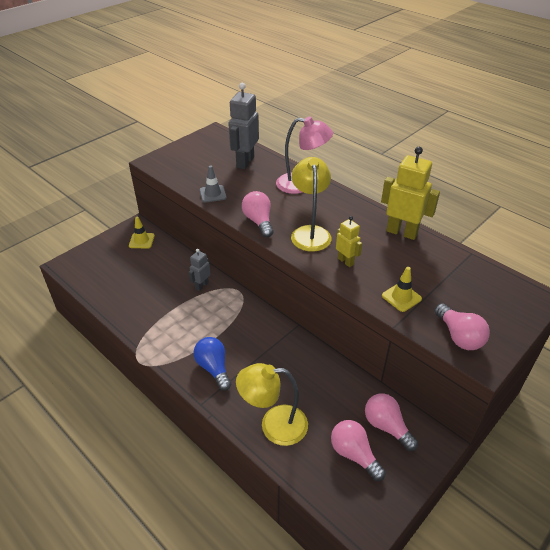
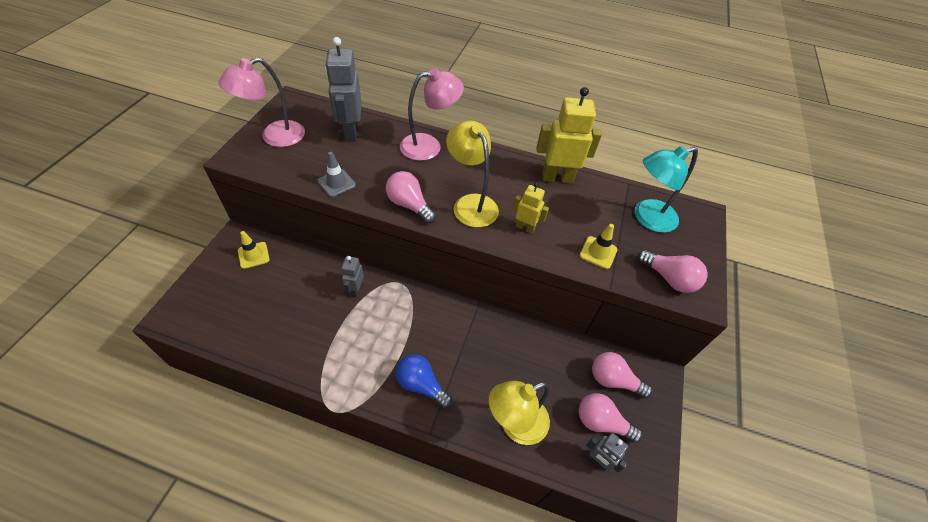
camera: 30 degrees left, 10 degrees up
(187, 154) = (274, 137): none -> pink lamp
(331, 481) = (597, 461): none -> grey robot
(471, 285) = (647, 218): none -> turquoise lamp

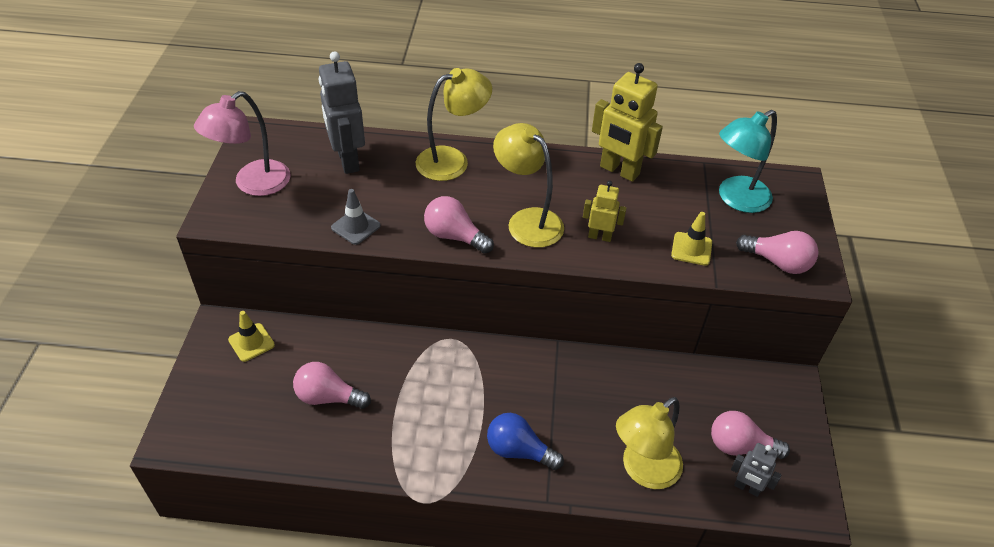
camera: 10 degrees left, 5 degrees down
(355, 290) = (399, 358): grey robot -> none
(429, 146) = (452, 160): pink lamp -> yellow lamp
(557, 177) = (619, 171): yellow robot -> yellow robot turned 135 degrees counterclockwise
(613, 380) = (741, 398): pink light bulb -> pink light bulb (328, 397)

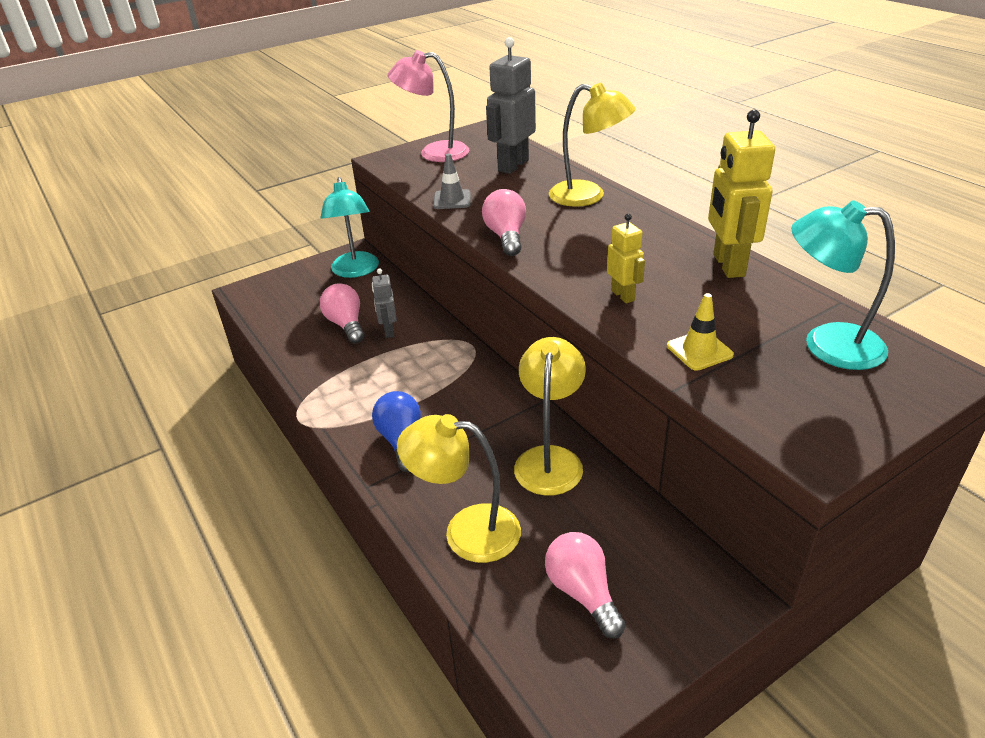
camera: 55 degrees right, 10 degrees down
(251, 342) = (356, 271): yellow traffic cone -> turquoise lamp
(527, 221) = (579, 255): yellow lamp -> yellow lamp (550, 459)
(746, 488) = (534, 626): grey robot -> grey robot (388, 331)
(777, 262) = (783, 414): pink light bulb -> none

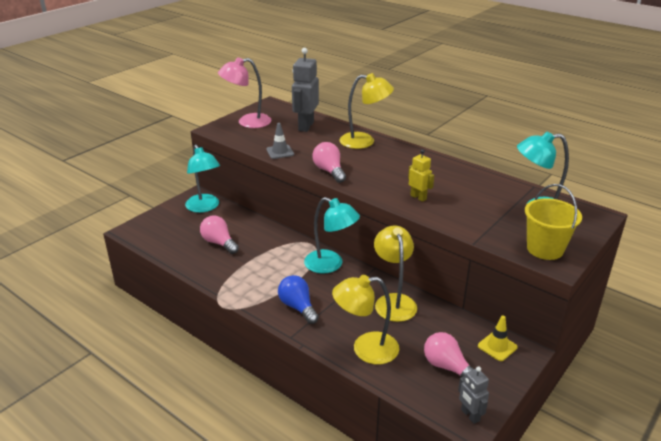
camera: 20 degrees left, 5 degrees down
(388, 331) = (251, 243): grey robot -> grey robot (470, 415)
(483, 382) = (330, 265): none -> turquoise lamp
(699, 350) = (475, 221): yellow traffic cone -> yellow traffic cone (497, 346)
(728, 265) = (466, 173): yellow robot -> none
(804, 421) = (545, 249): none -> yellow bucket

